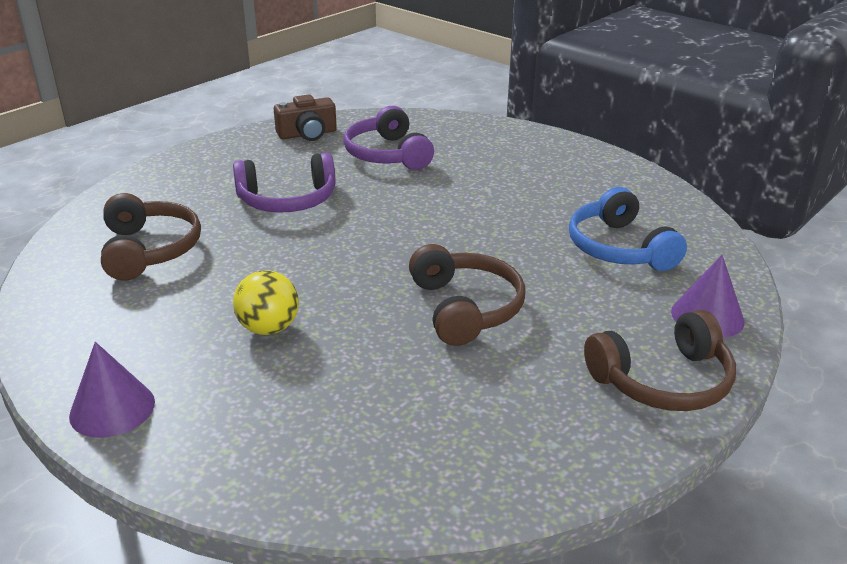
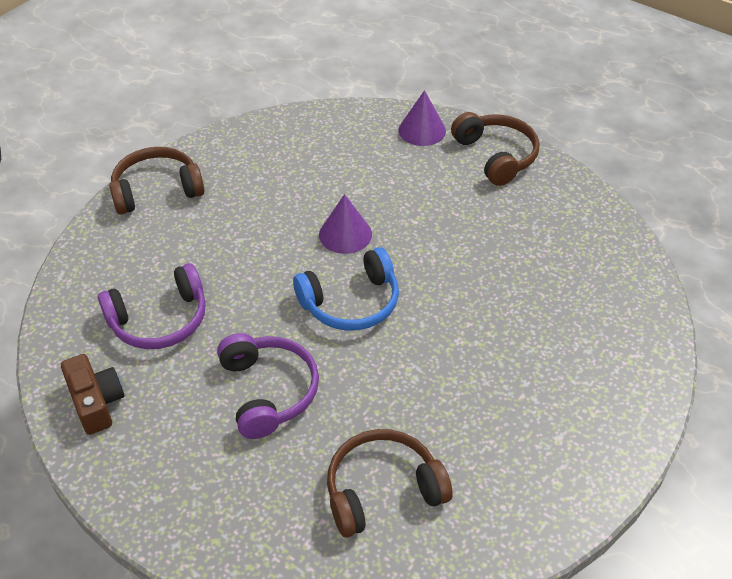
camera: 95 degrees left, 15 degrees up
(112, 408) = (613, 441): purple cone -> purple cone (345, 234)
(269, 328) = (490, 363): yellow ball -> none
(465, 308) = (437, 247): brown headphones -> brown headphones (157, 190)
(619, 248) = (338, 164): blue headphones -> blue headphones (351, 303)

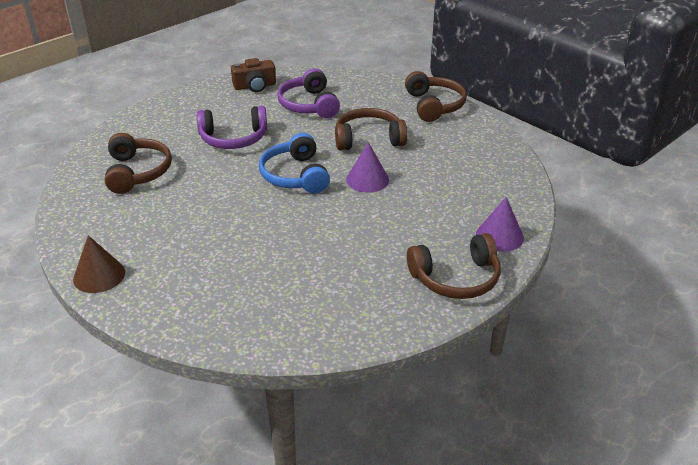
camera: 100 degrees right, 10 degrees down
(250, 244) = (368, 139): none -> brown headphones
(612, 452) = (99, 275): none -> brown cone

